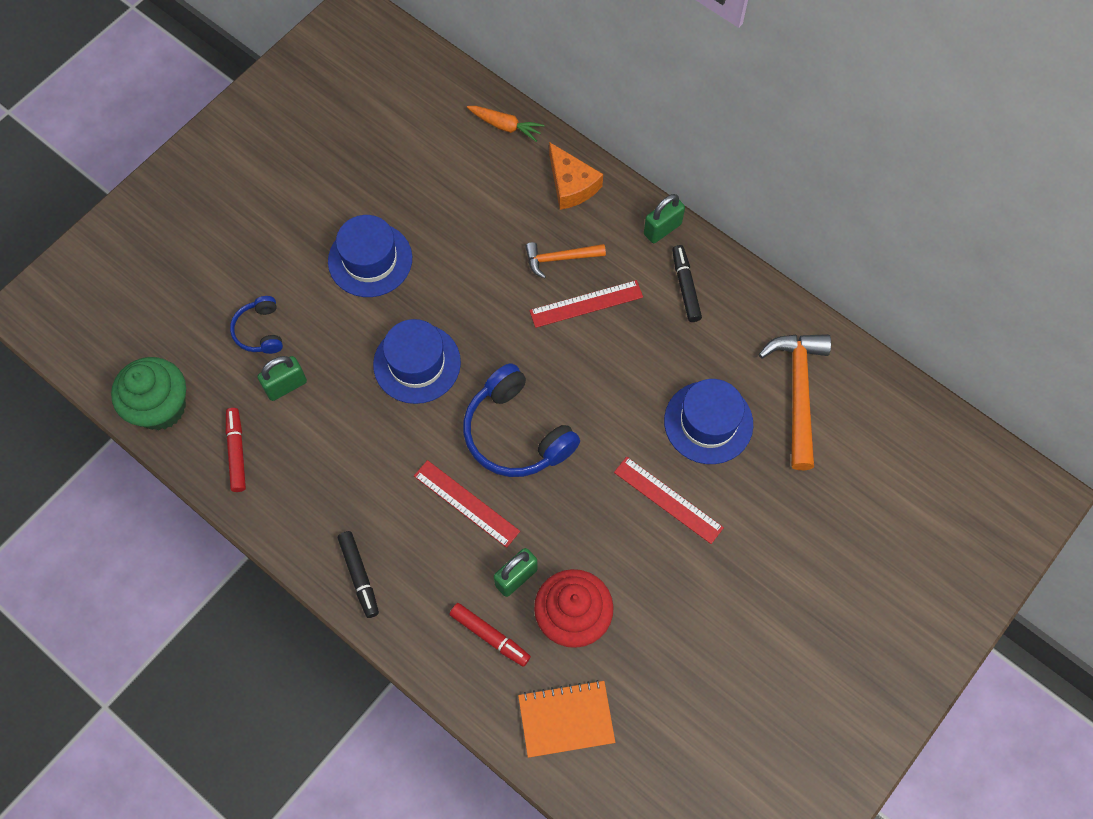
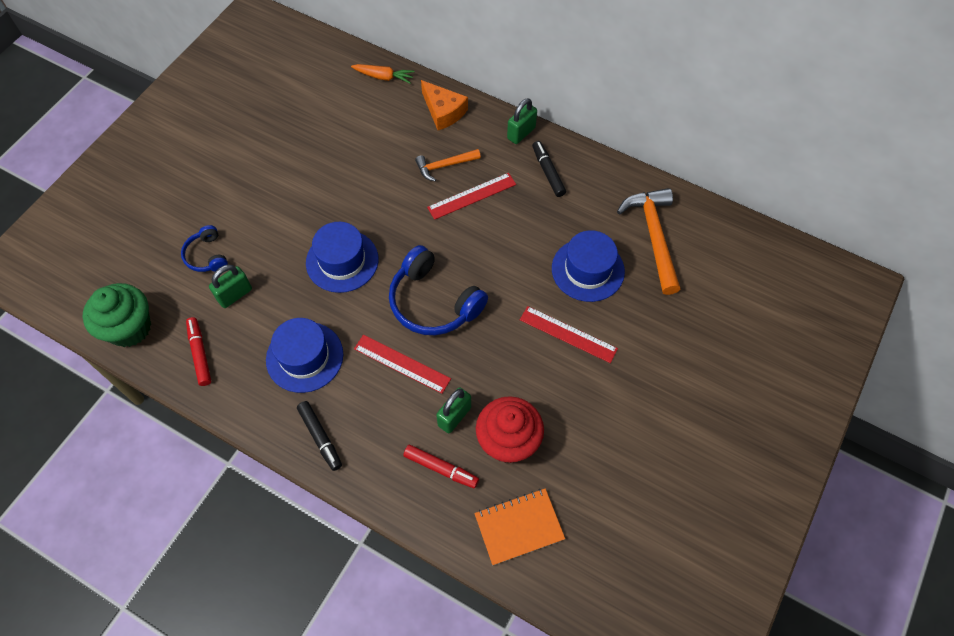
camera: 10 degrees left, 5 degrees down
(370, 260) = (291, 188): blue hat -> blue hat (304, 357)

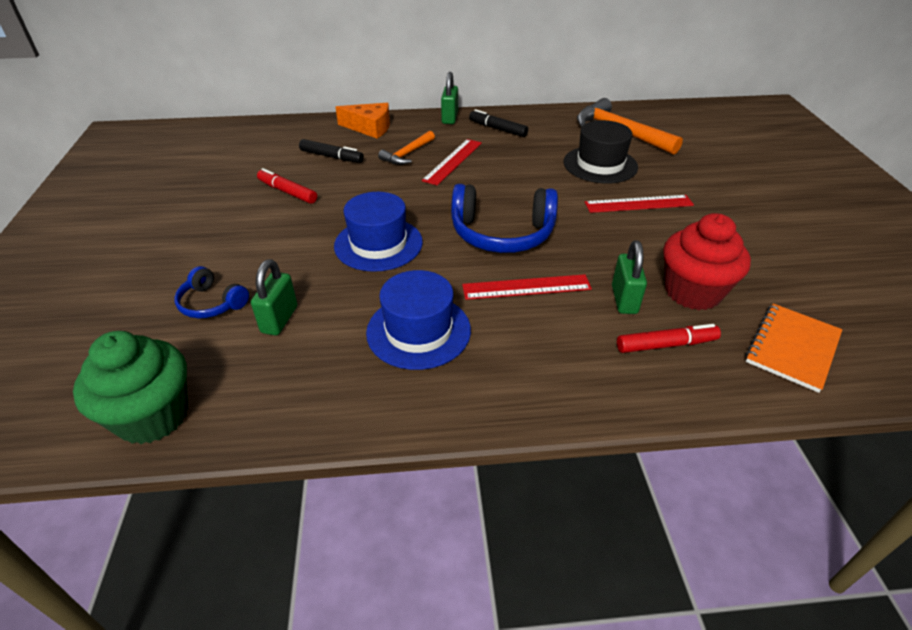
camera: 35 degrees left, 20 degrees down
(200, 354) = (282, 391): red marker -> red marker (287, 192)
(320, 437) = (515, 389): black marker -> black marker (331, 157)
(383, 77) = (292, 127): orange carrot -> none
(587, 270) = (600, 164): blue hat -> black hat

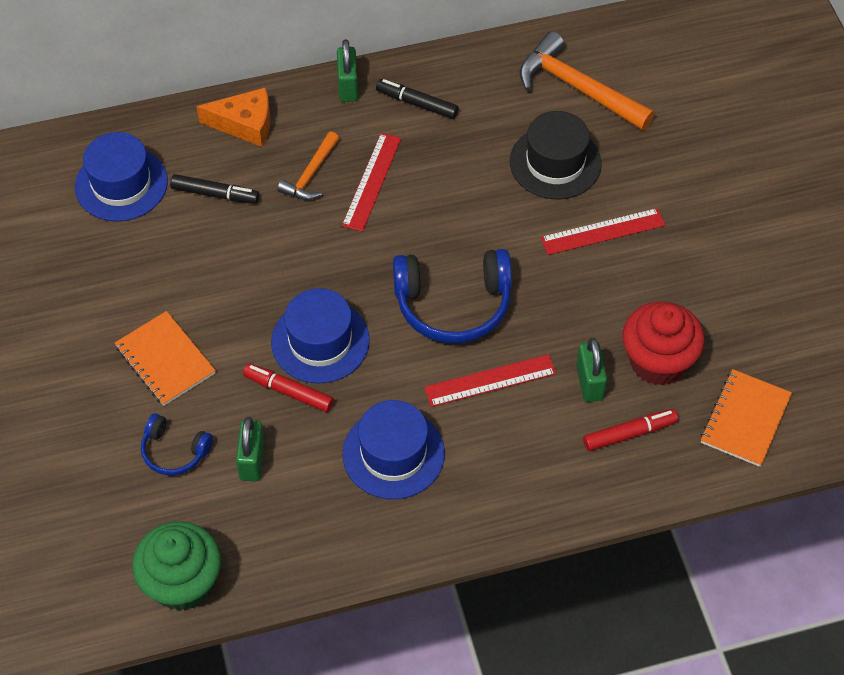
camera: 10 degrees left, 15 degrees up
(241, 241) = (165, 360): none -> orange notebook
(266, 146) = (121, 184): none -> blue hat
(287, 192) = (185, 270): red marker -> red marker (288, 391)

